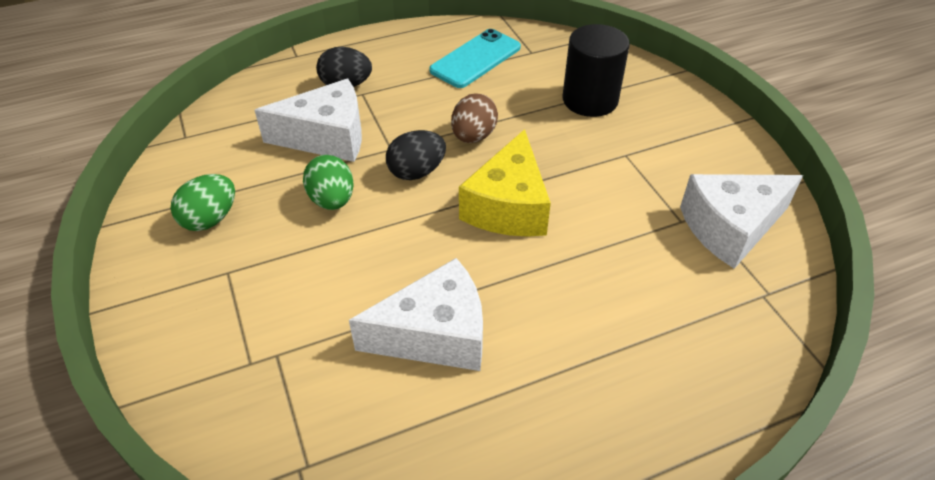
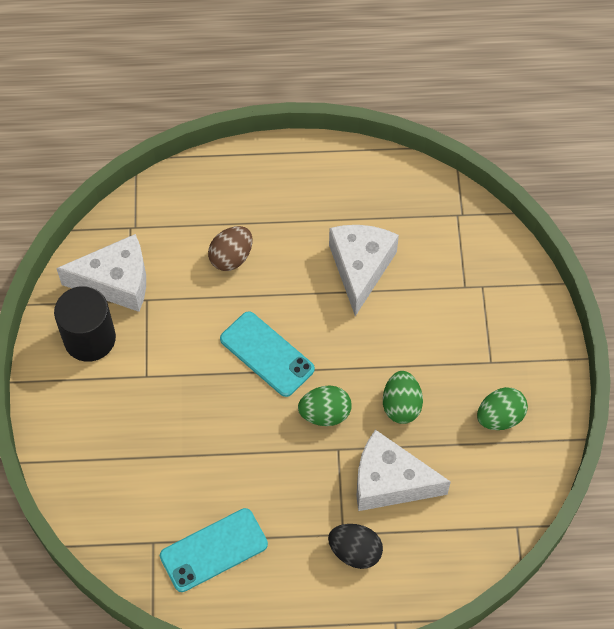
camera: 160 degrees left, 15 degrees up
(416, 172) = (325, 414): black egg -> green egg
(435, 334) = (360, 268): white cheese -> white cheese turned 90 degrees clockwise
(473, 136) = (262, 439): brown egg -> brown egg (231, 257)
(508, 206) = (267, 354): yellow cheese -> turquoise phone
(590, 100) = (136, 451): black cylinder -> black cylinder (89, 338)

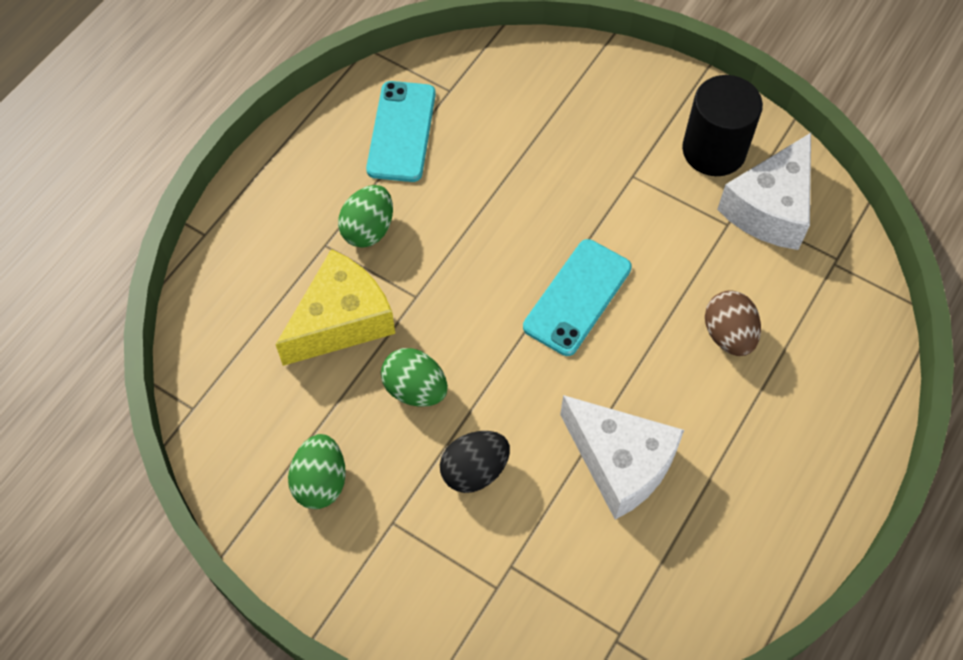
camera: 125 degrees right, 0 degrees up
(267, 354) = (577, 297): turquoise phone -> turquoise phone turned 45 degrees counterclockwise
(325, 414) = (464, 309): green egg -> green egg (368, 229)
(355, 552) = (298, 244): black egg -> black egg (474, 470)
(389, 482) = (341, 320): white cheese -> yellow cheese

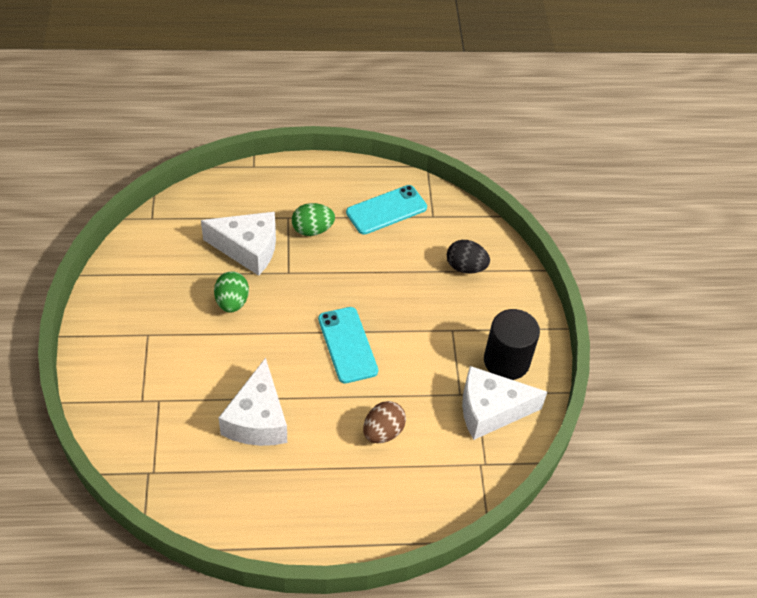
camera: 50 degrees right, 10 degrees down
(320, 481) = (149, 291): green egg -> none
(341, 320) = (248, 249): yellow cheese -> white cheese
(474, 470) = (203, 354): black egg -> black egg (465, 267)
(577, 297) = (347, 345): turquoise phone -> turquoise phone turned 75 degrees clockwise

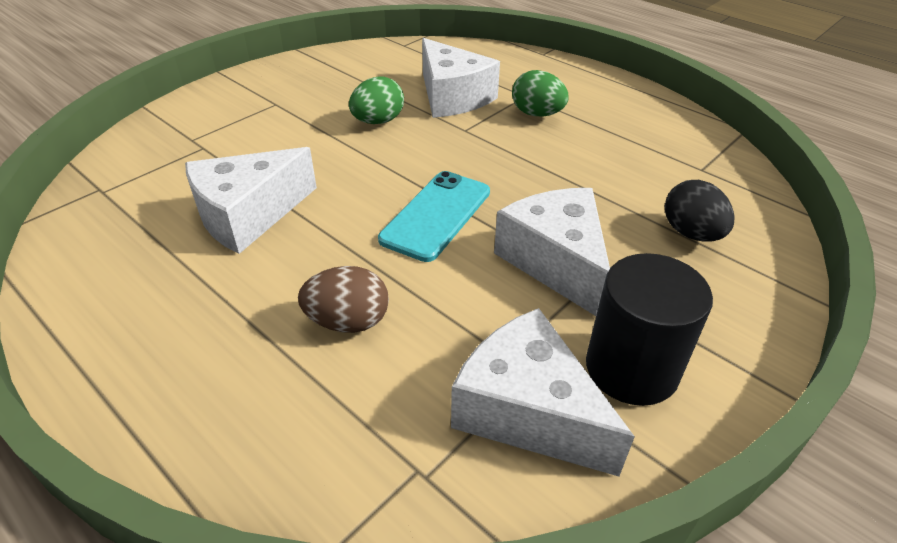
camera: 50 degrees right, 10 degrees down
(386, 210) = (645, 138): turquoise phone -> none
(428, 330) = (556, 262): none -> white cheese

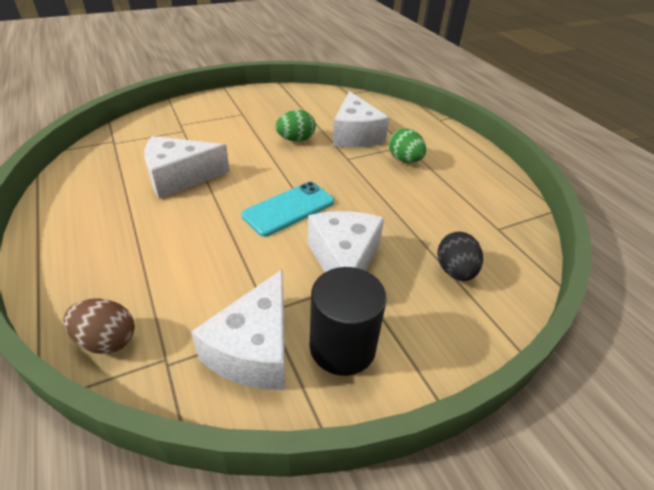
camera: 20 degrees right, 0 degrees up
(348, 322) = (190, 258): brown egg -> brown egg (107, 340)
(527, 411) = (255, 349): white cheese -> white cheese turned 135 degrees counterclockwise

